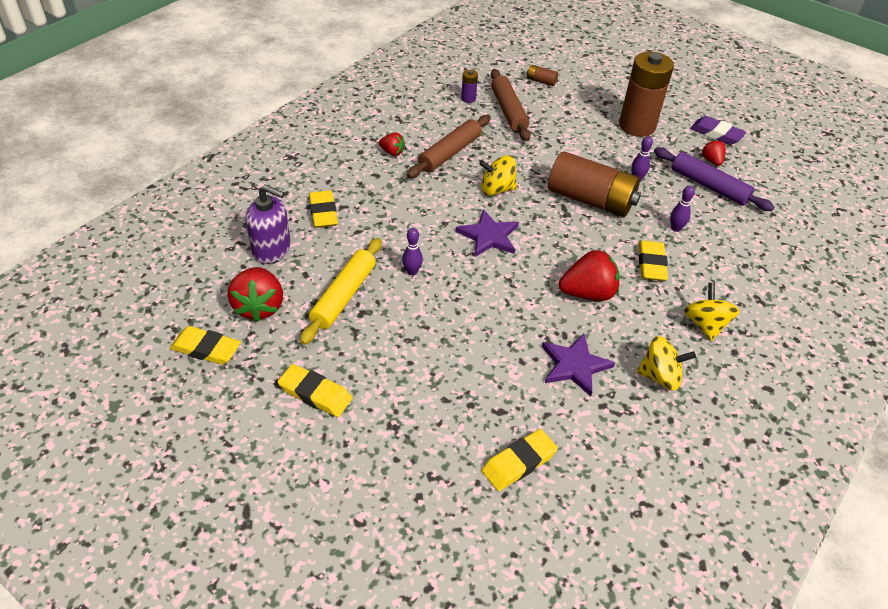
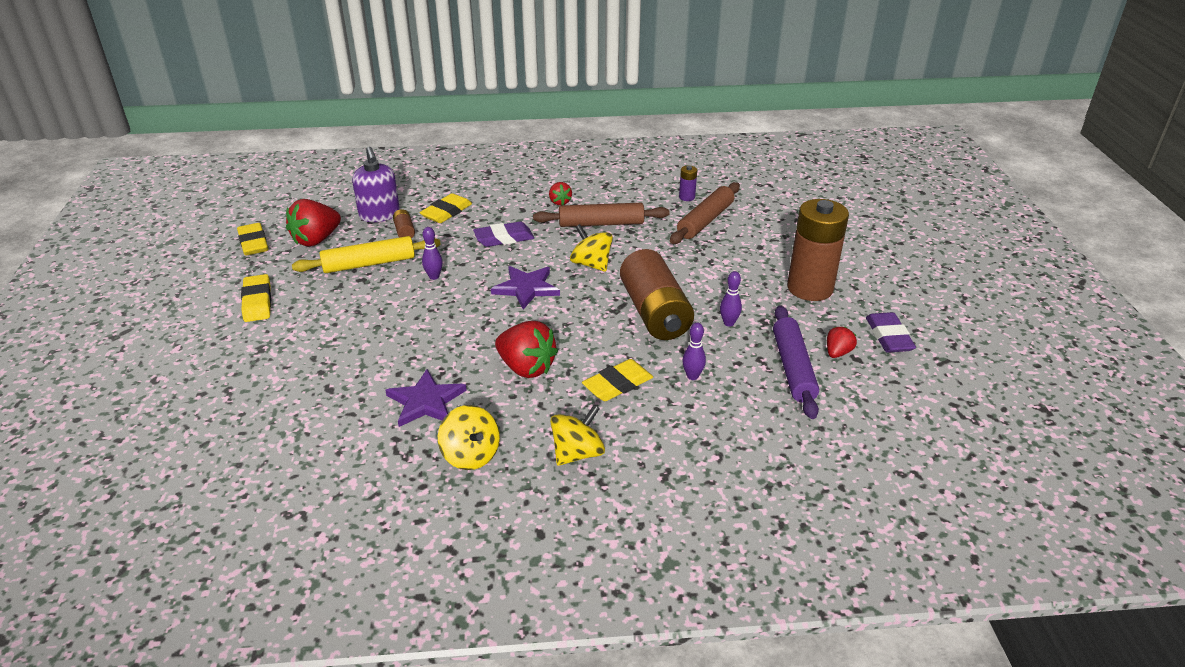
camera: 50 degrees right, 10 degrees down
(405, 207) = (504, 238): none -> purple eraser
(519, 463) = (282, 424): yellow eraser -> none
(541, 81) = (778, 214): brown battery -> brown battery (404, 231)

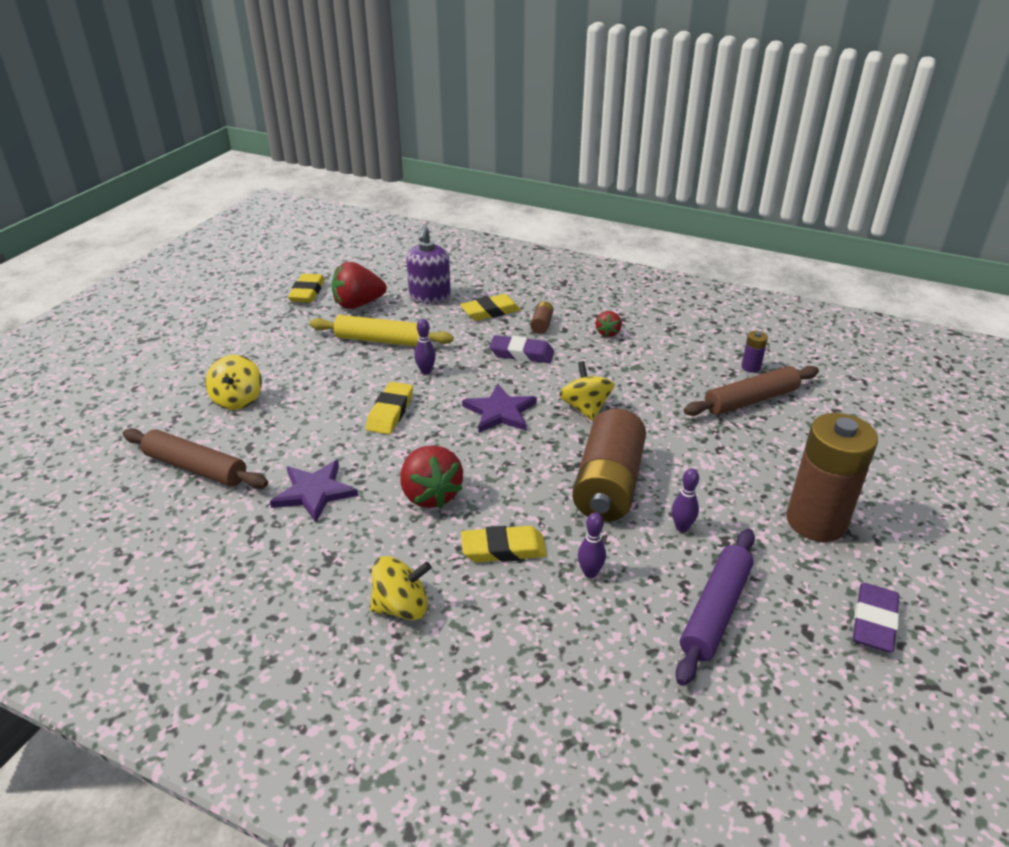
camera: 30 degrees right, 0 degrees up
(257, 302) = (265, 346): yellow eraser -> yellow eraser (390, 412)
(404, 231) = (437, 319): brown battery -> brown battery (541, 324)
(470, 455) = (305, 563): yellow spinning top -> yellow spinning top (238, 400)
(601, 223) = (631, 368): brown rolling pin -> brown rolling pin (196, 468)
(837, 353) = (787, 615): red strawberry -> none

